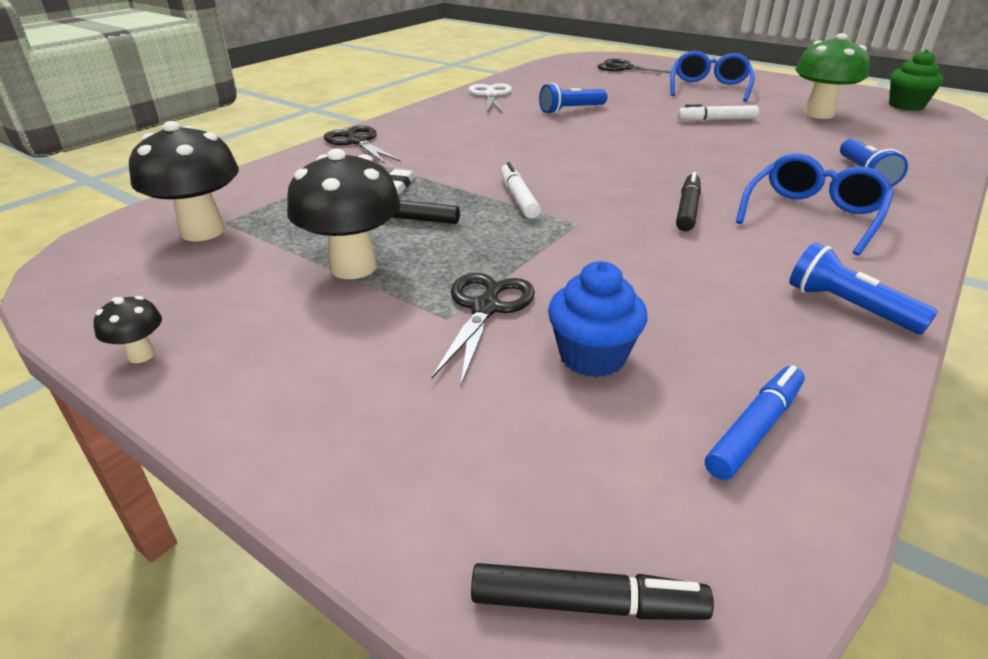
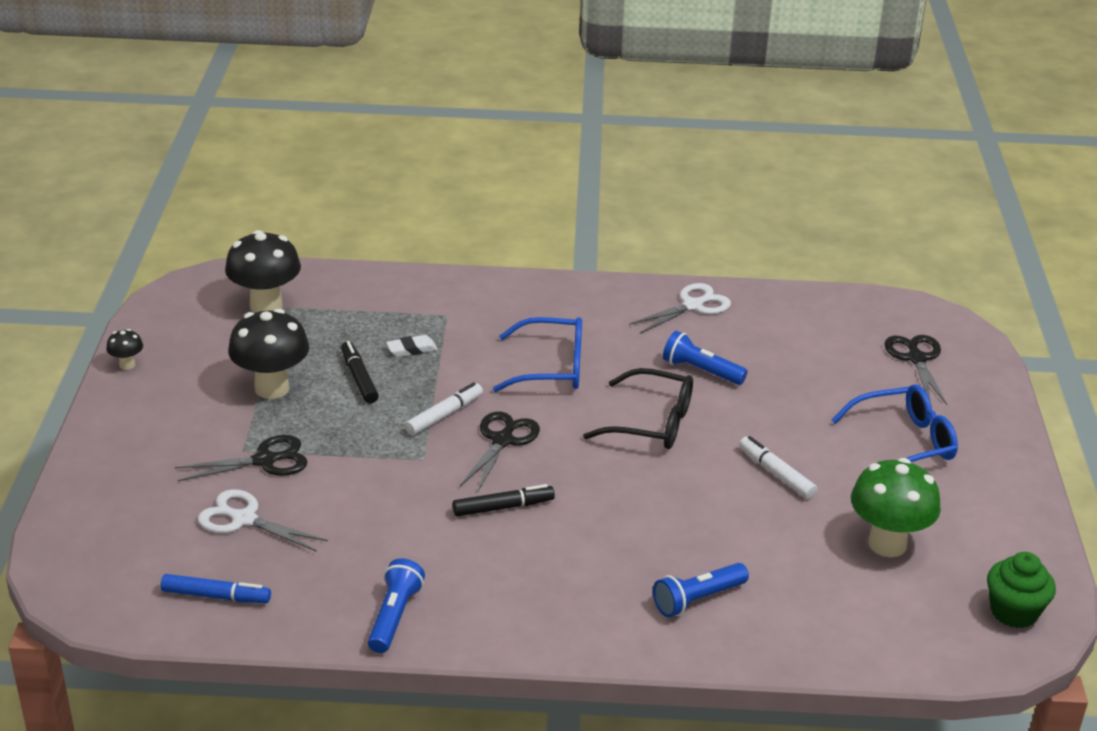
camera: 55 degrees right, 0 degrees up
(357, 142) = (481, 289): black scissors -> black scissors (502, 440)
(587, 604) = (61, 569): black marker -> none
(592, 356) = (243, 519): blue cupcake -> white scissors
(617, 136) = (650, 423): none -> black glasses
(812, 216) = (553, 578): blue glasses -> blue glasses (550, 367)

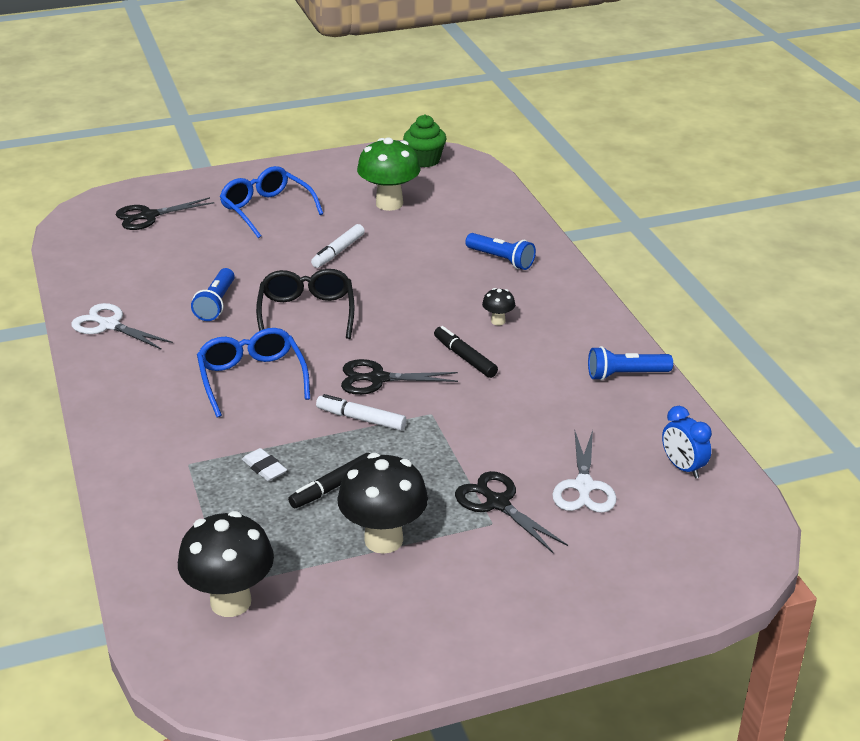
camera: 110 degrees left, 0 degrees up
(127, 365) = (406, 671): black mushroom -> black mushroom (498, 321)
(216, 596) = (682, 467): blue marker -> blue clock

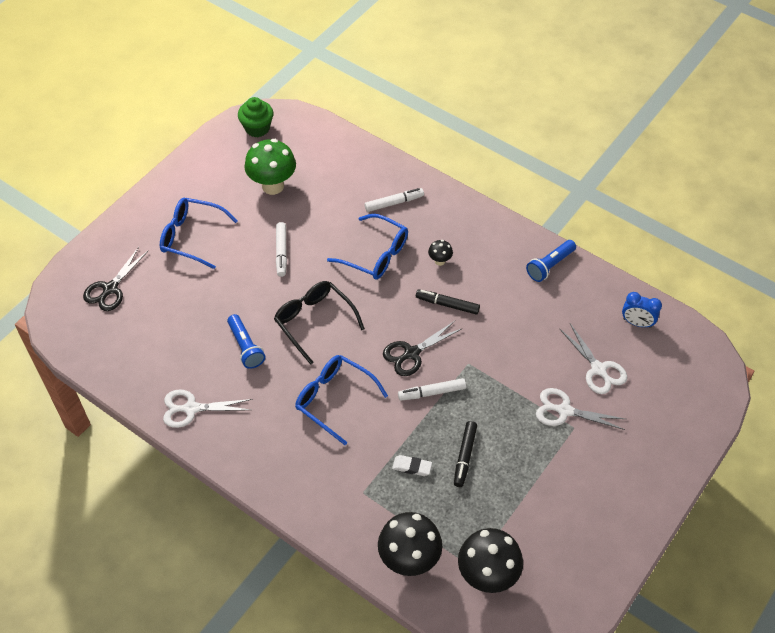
camera: 35 degrees left, 20 degrees up
(383, 540) = (528, 477): black mushroom -> black mushroom (409, 560)
(433, 289) = (375, 254): none -> blue glasses
(497, 503) = (564, 411): black scissors -> white scissors
(501, 260) = (394, 203): blue flashlight -> white marker

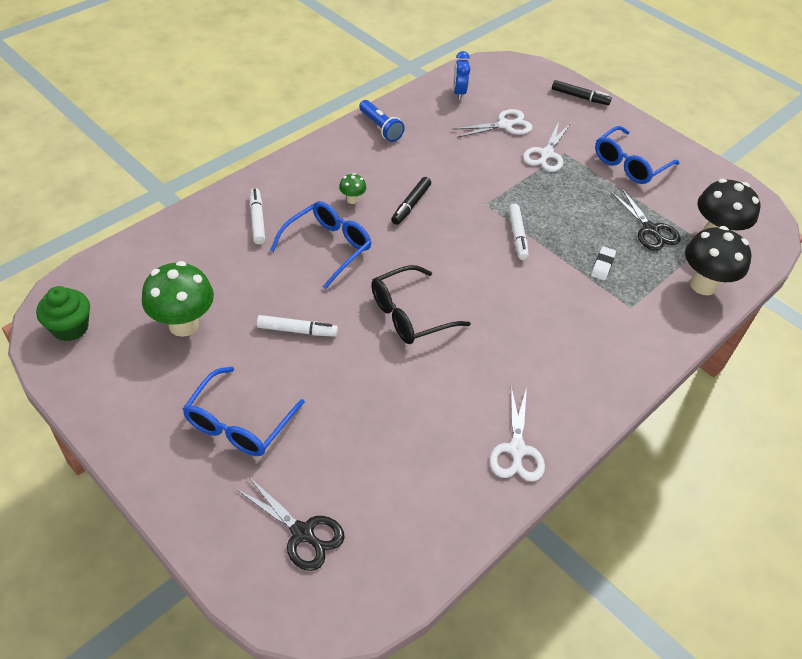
camera: 85 degrees left, 5 degrees down
(245, 347) = (434, 384): blue flashlight -> none
(335, 400) = (518, 312): blue glasses -> blue glasses (630, 164)
(411, 353) = (467, 242): black scissors -> black scissors (650, 230)
(440, 261) = (352, 200): black mushroom -> green mushroom
(464, 456) = (591, 226): black marker -> black marker (580, 97)
(637, 323) = (458, 93): blue clock -> blue clock turned 150 degrees clockwise

